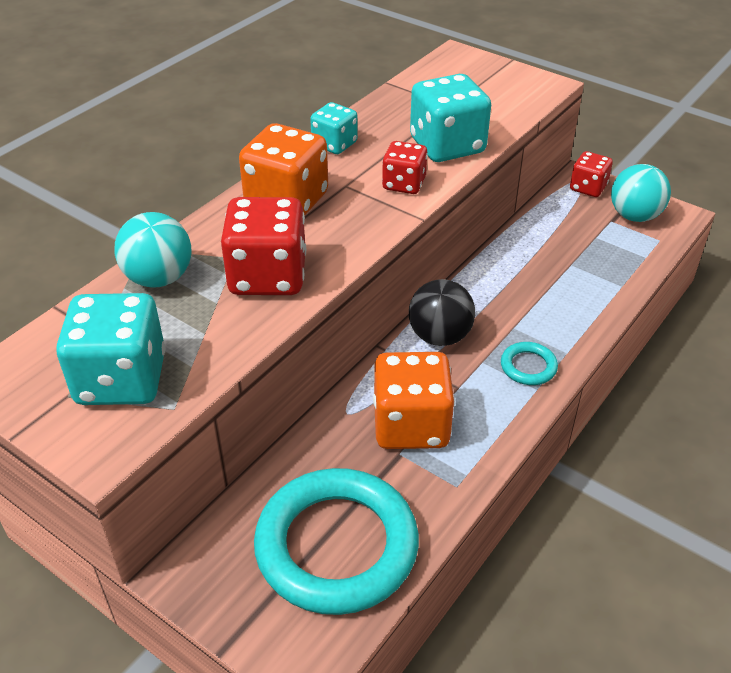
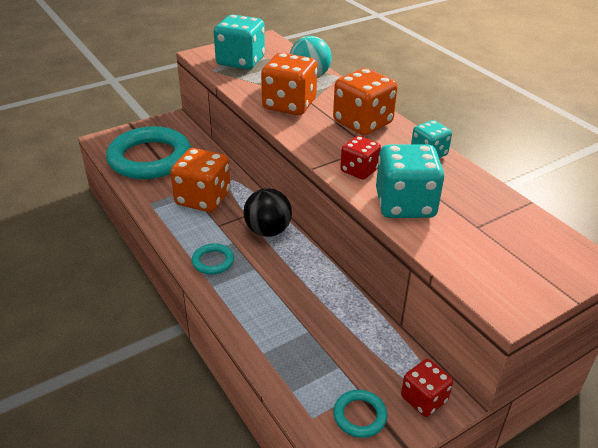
camera: 110 degrees right, 5 degrees down
(268, 276) = (289, 105): red dice -> orange dice
(634, 216) = (359, 416): turquoise ball -> turquoise ring

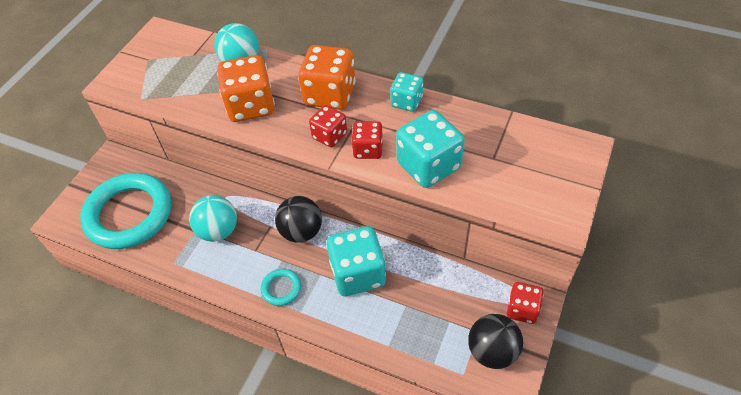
camera: 30 degrees left, 15 degrees up
(203, 199) = (218, 231): orange dice -> turquoise ball
(240, 61) = (159, 74): turquoise dice -> turquoise dice (358, 274)
(334, 148) = (329, 136): none -> red dice
(359, 416) = (492, 351): turquoise ring -> black ball

